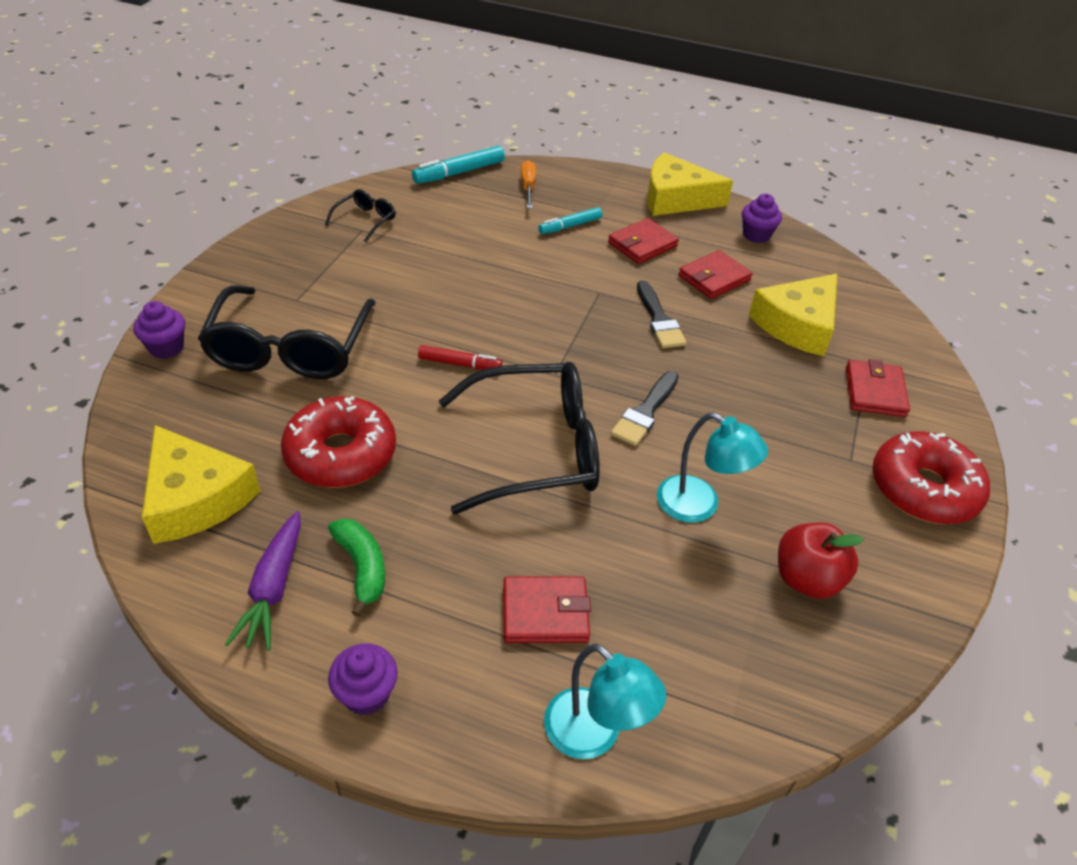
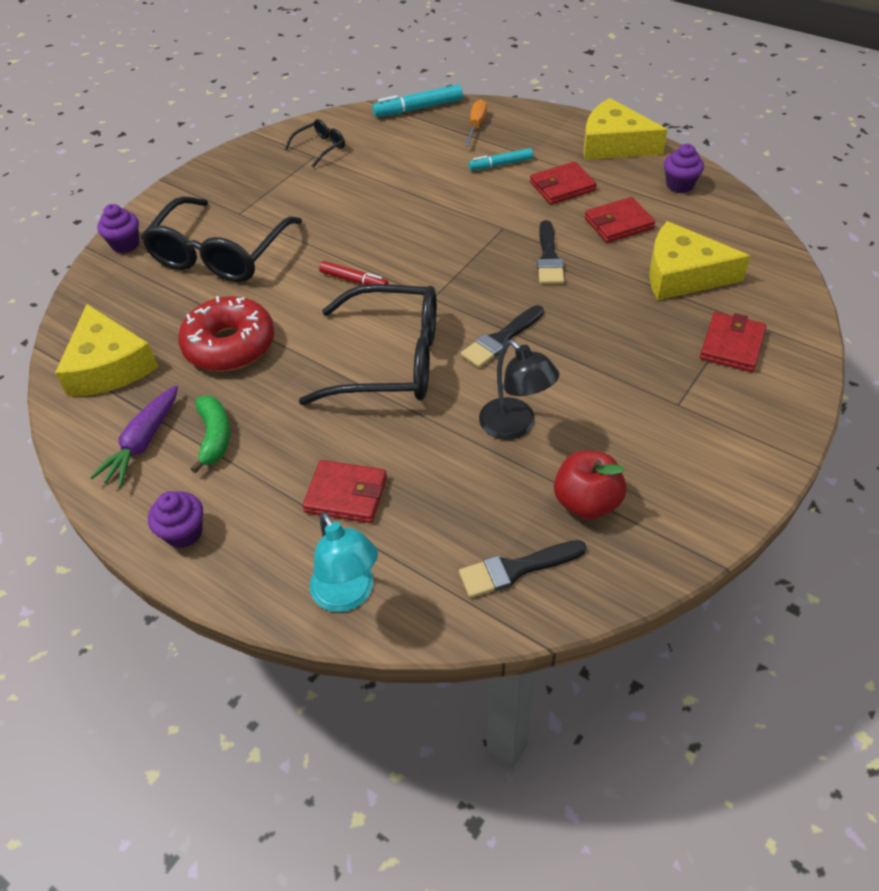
camera: 20 degrees right, 5 degrees up
(699, 506) = (515, 426): turquoise lamp -> black lamp
(766, 668) = (516, 569): none -> black brush
(797, 325) = (682, 274): yellow cheese -> yellow cheese turned 45 degrees clockwise
(923, 489) = (738, 440): red donut -> none

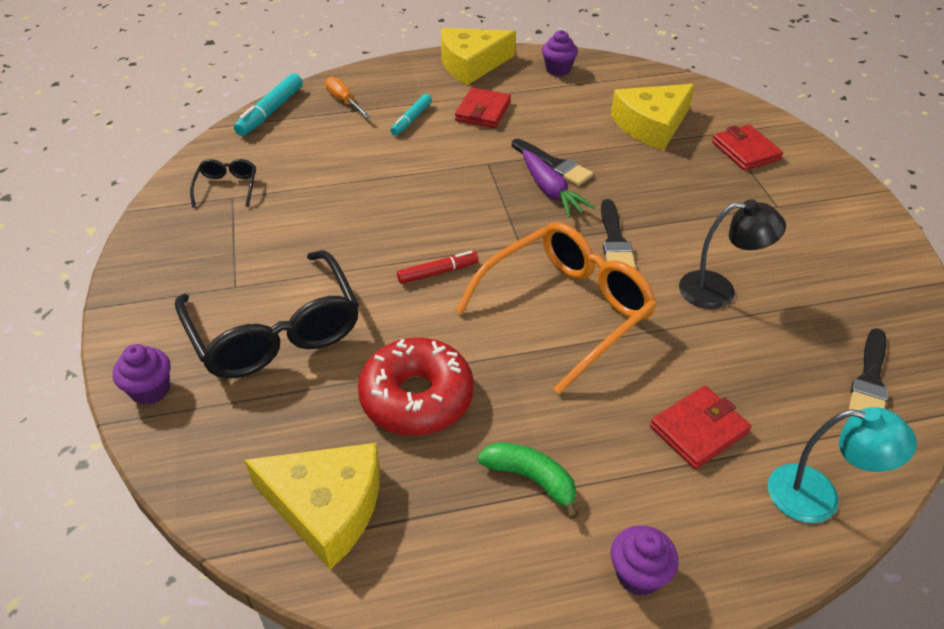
camera: 50 degrees left, 5 degrees down
(143, 443) = (478, 541): purple carrot -> purple carrot (551, 191)
(390, 360) = (566, 310): black glasses -> orange glasses
(586, 502) = (833, 304): red apple -> none
(618, 223) = (561, 115): red wallet -> none

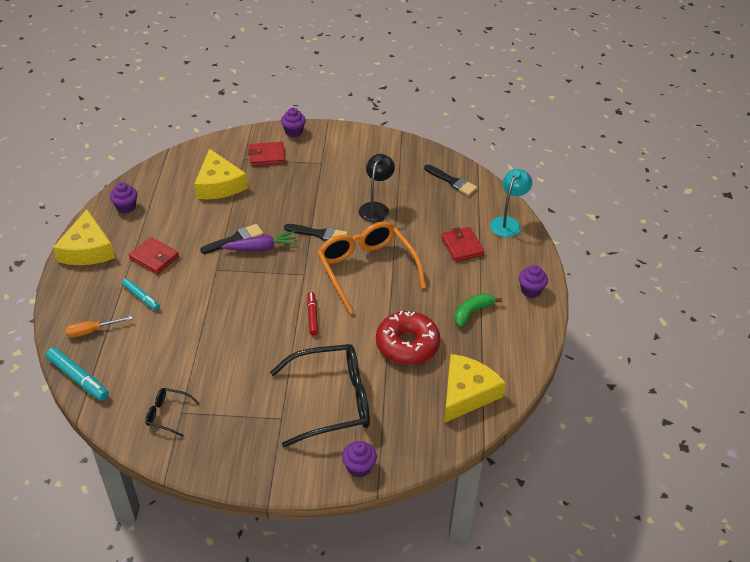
camera: 75 degrees left, 0 degrees up
(822, 163) = (293, 132): none -> purple cupcake

